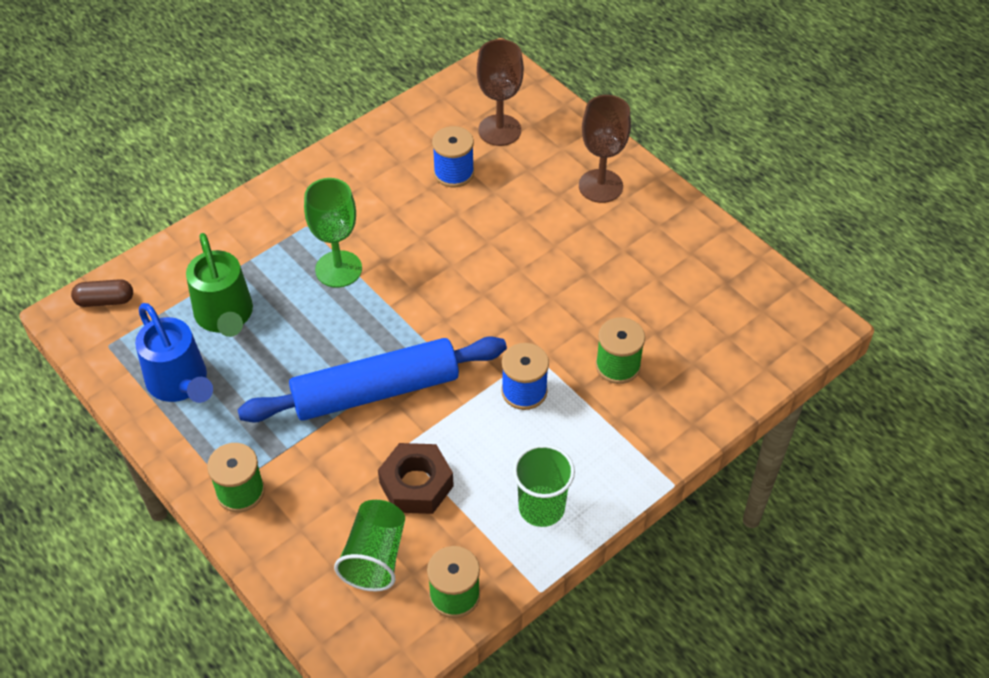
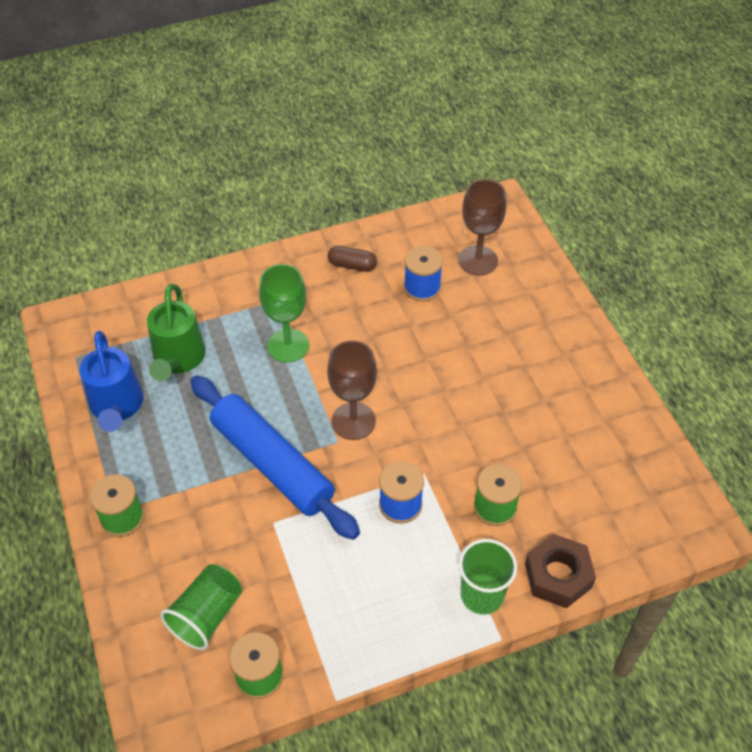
camera: 20 degrees right, 0 degrees up
(105, 300) = (90, 318): brown capsule -> brown capsule (352, 265)
(375, 391) = (272, 463): blue rolling pin -> blue rolling pin turned 45 degrees clockwise
(416, 484) = (270, 560): brown nut -> brown nut (558, 576)
(541, 507) = (370, 619): green cup -> green cup (482, 595)
(600, 186) = (547, 335): brown goblet -> brown goblet (353, 421)

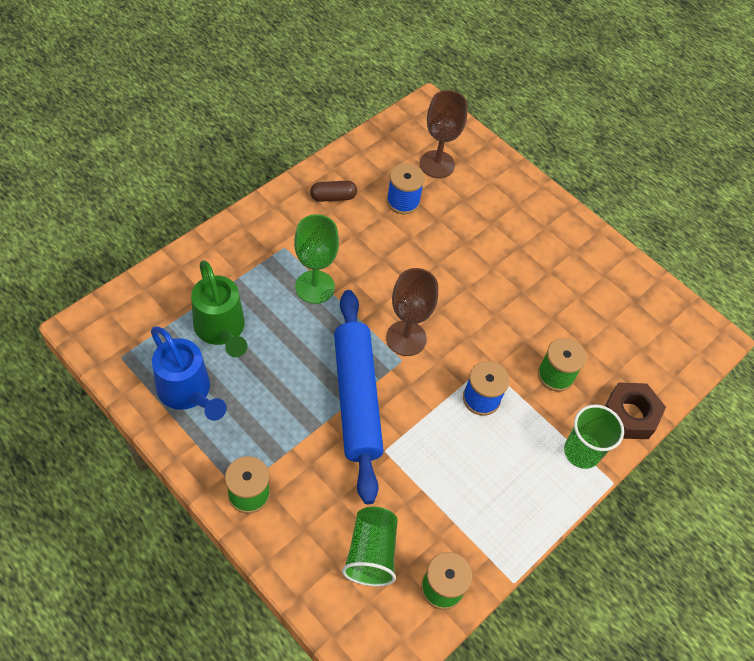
camera: 30 degrees left, 5 degrees up
(272, 463) = (357, 398): blue rolling pin -> blue rolling pin turned 60 degrees clockwise

